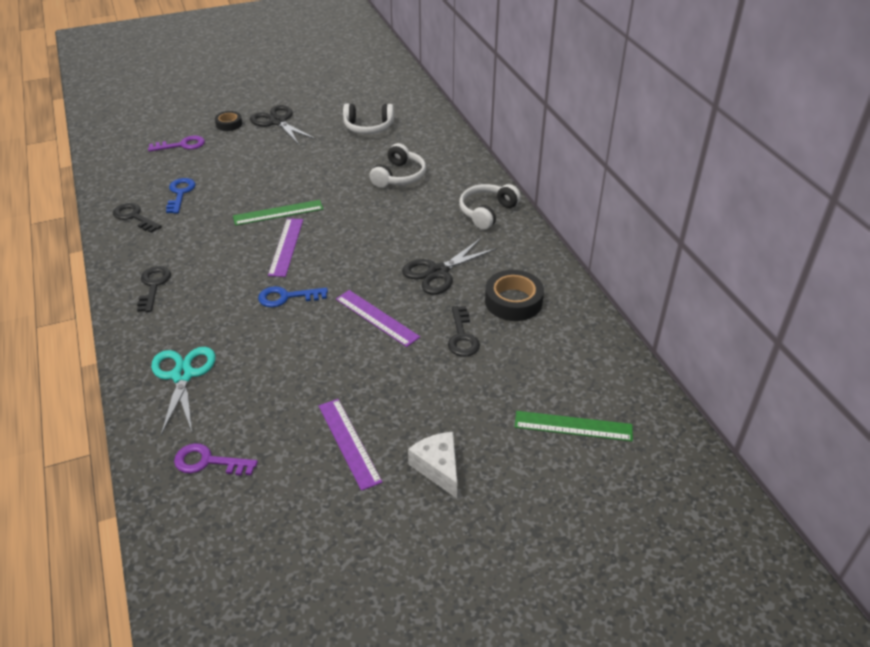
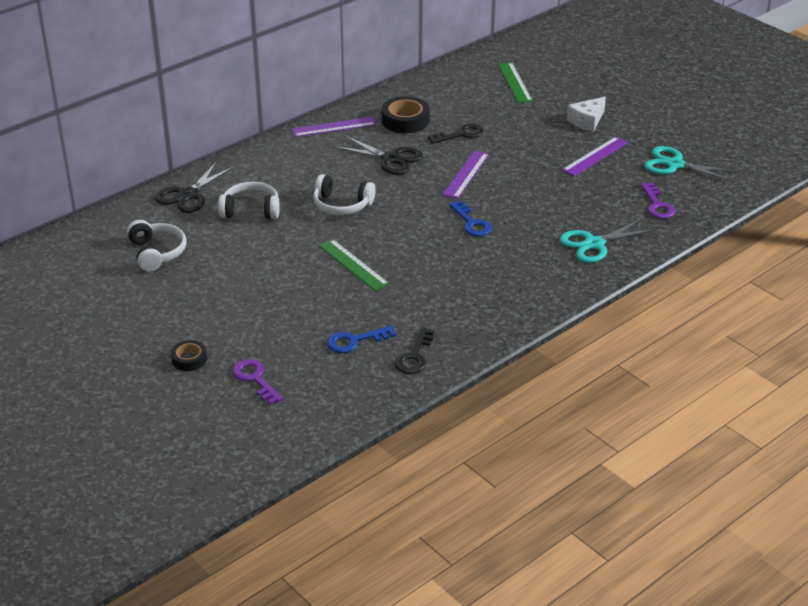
camera: 110 degrees left, 5 degrees down
(153, 285) = (507, 300): black key -> none
(277, 121) = (168, 322): black scissors -> black scissors (188, 195)
(280, 522) = (675, 164): none -> turquoise scissors
(286, 247) = (404, 244): purple ruler -> purple ruler (333, 127)
(487, 212) = (288, 152): white headphones -> white headphones (342, 205)

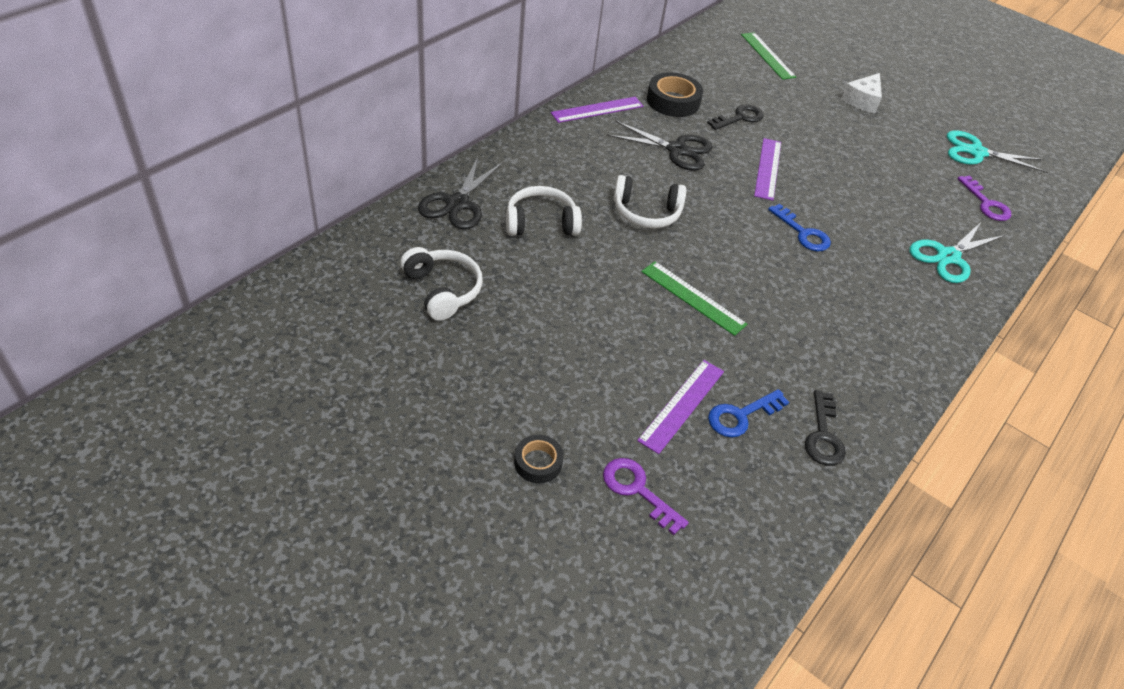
camera: 15 degrees left, 10 degrees up
(595, 156) = (891, 143): purple ruler -> purple ruler (682, 405)

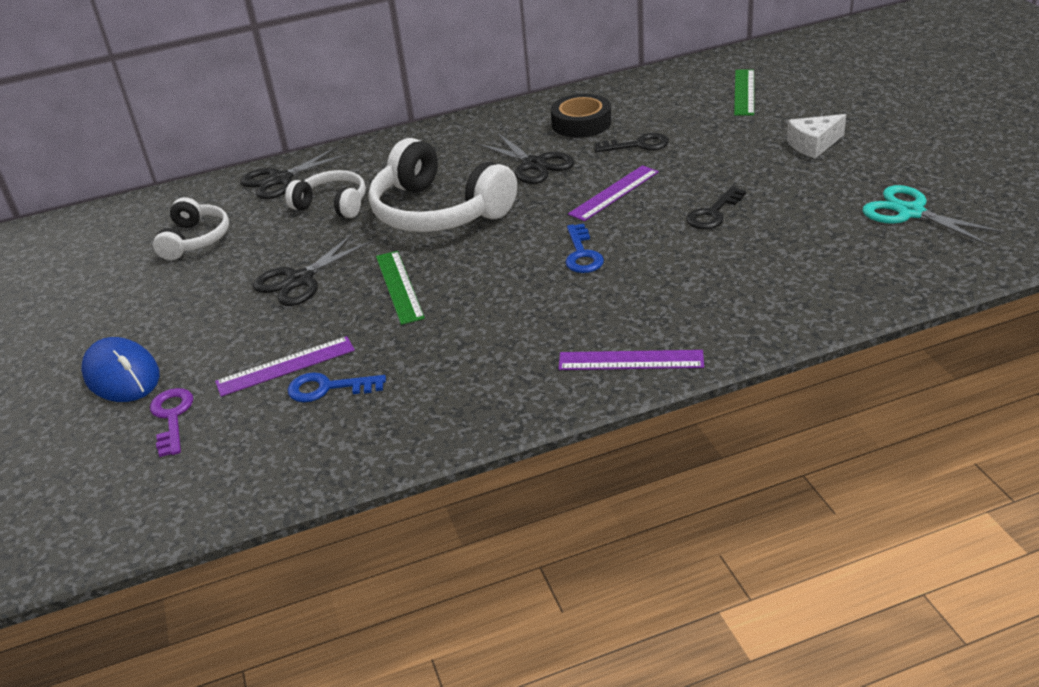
camera: 40 degrees right, 10 degrees down
(538, 462) = (122, 375): black tape -> blue mouse
(597, 110) = (493, 122): purple ruler -> purple ruler (630, 360)
(597, 312) = (299, 280): none -> black scissors
(646, 212) = (438, 211): white headphones -> white headphones, size x1.79
(823, 436) = (386, 425): black key -> black key (713, 213)
(947, 257) = (732, 306): turquoise scissors -> none
(986, 203) = (856, 264): purple key -> none

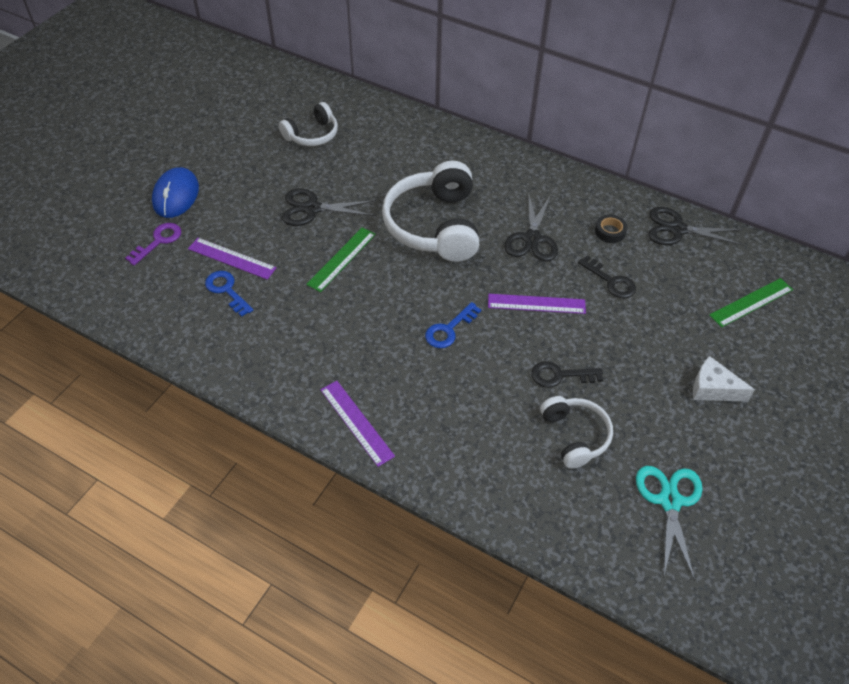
camera: 45 degrees right, 15 degrees up
(280, 180) = (402, 127): black scissors -> black scissors (677, 229)
(332, 204) = (398, 170): white headphones -> white headphones (575, 436)
(581, 123) = (610, 232): black tape -> black tape, size x0.59

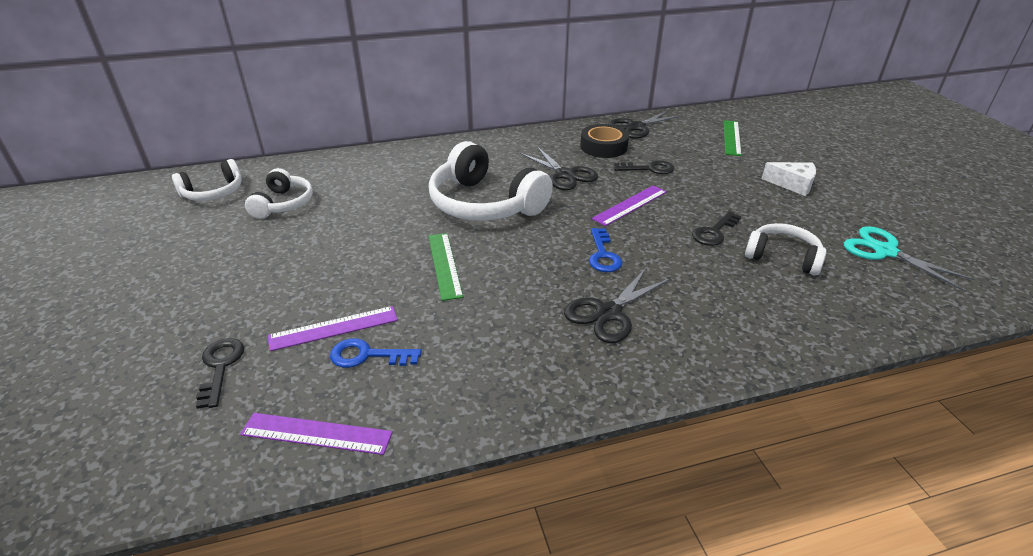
camera: 45 degrees left, 15 degrees down
(158, 241) = (220, 367): purple key -> black key
(176, 195) = (188, 318): blue mouse -> none
(285, 95) = (213, 192): none -> white headphones
(312, 208) = (361, 249): black scissors -> black scissors (608, 313)
(356, 422) = (647, 363): purple ruler -> purple ruler (316, 434)
(610, 232) = (603, 147): black tape -> black tape, size x1.71
(713, 388) = (792, 184): white cheese -> white cheese turned 135 degrees counterclockwise

